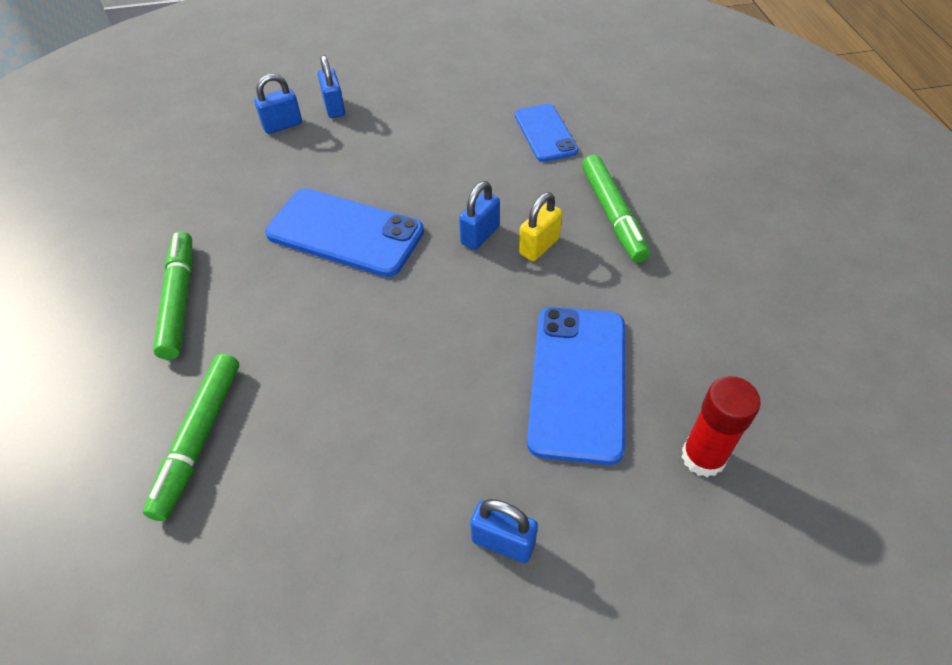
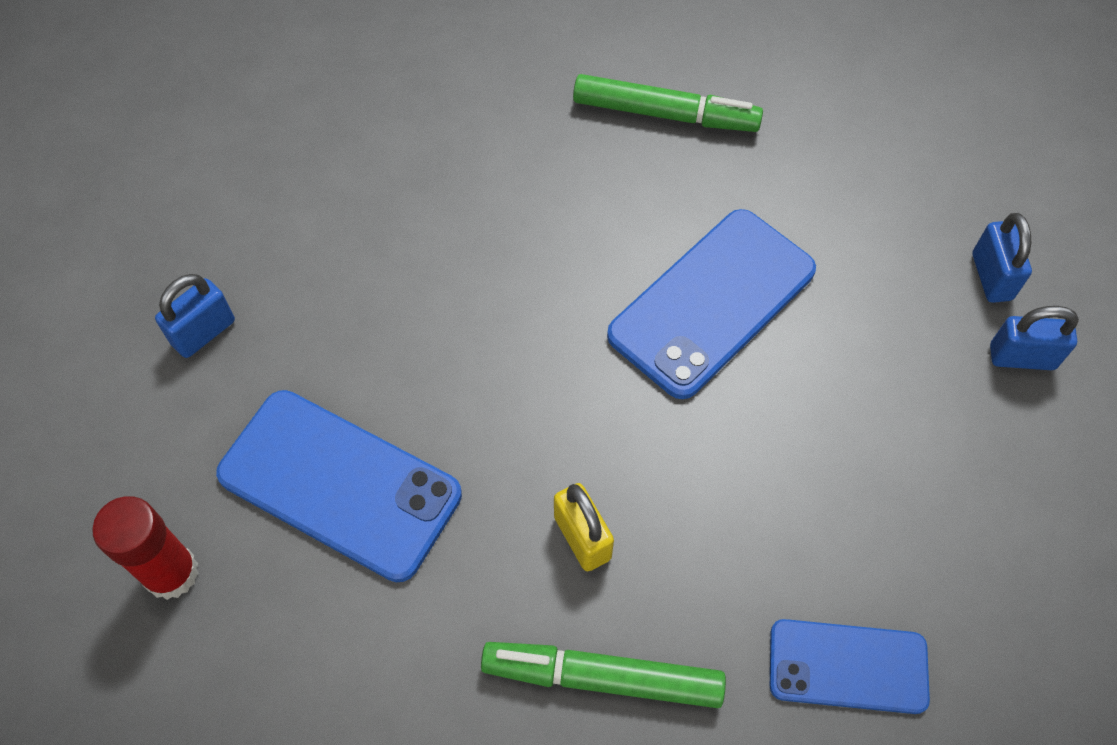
camera: 110 degrees right, 10 degrees up
(199, 439) = (461, 110): green marker -> none
(480, 235) = (637, 467): blue padlock -> none

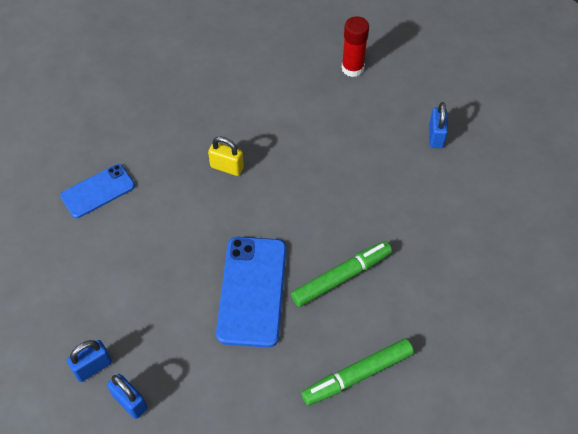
camera: 140 degrees right, 5 degrees down
(339, 484) = (329, 125): blue phone -> none
(602, 677) = (183, 133): green marker -> green marker (341, 277)

